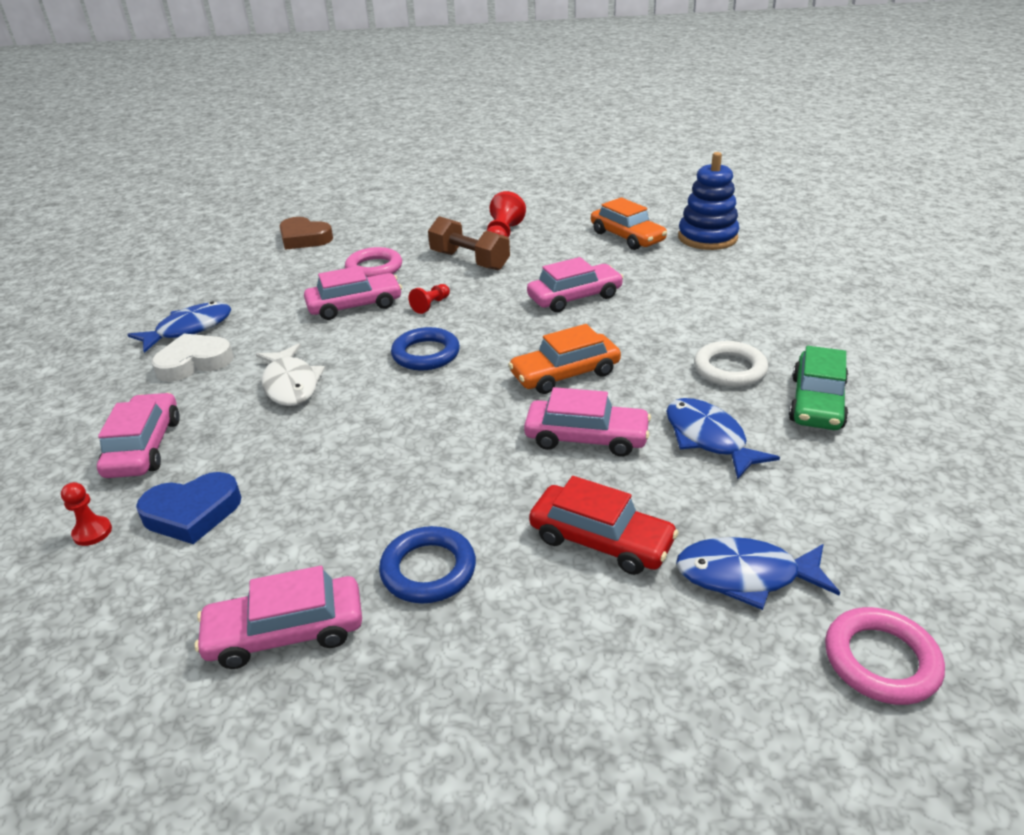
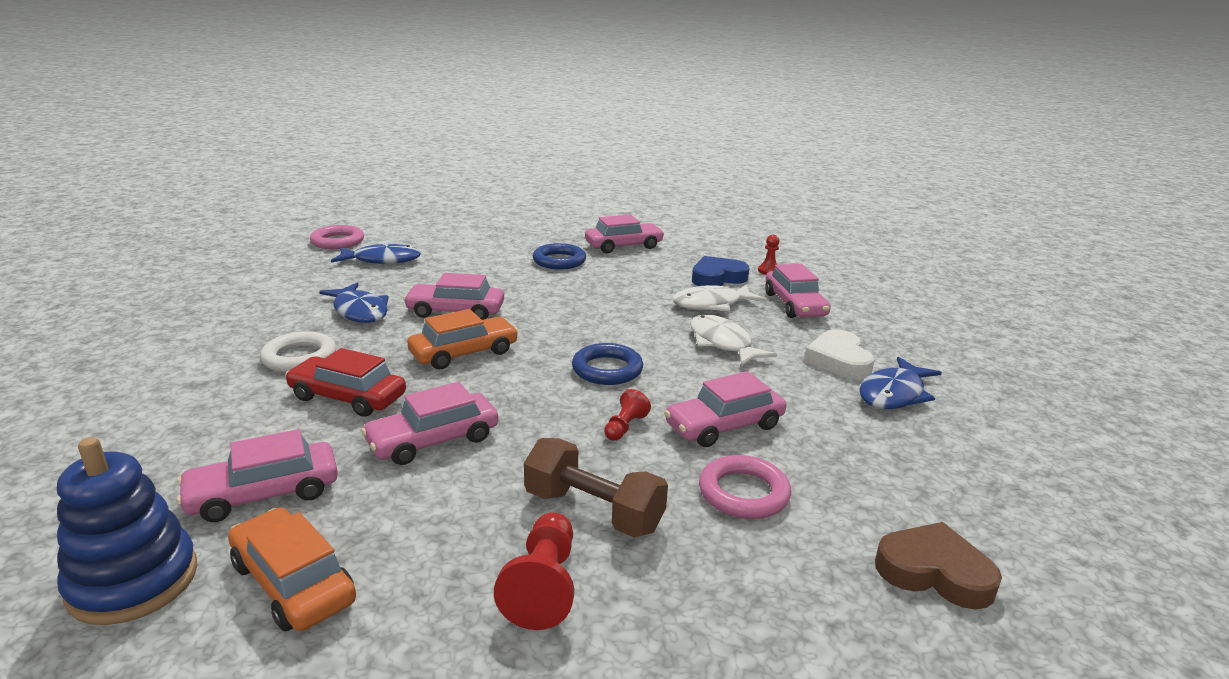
camera: 170 degrees right, 10 degrees down
(194, 362) = (839, 360): white heart -> white heart turned 120 degrees clockwise
(251, 449) = (712, 304): none -> white fish
(601, 540) = (459, 270): red car -> red car (348, 397)
(672, 269) = (264, 493): none -> pink car
(816, 402) = (246, 333): green car -> none

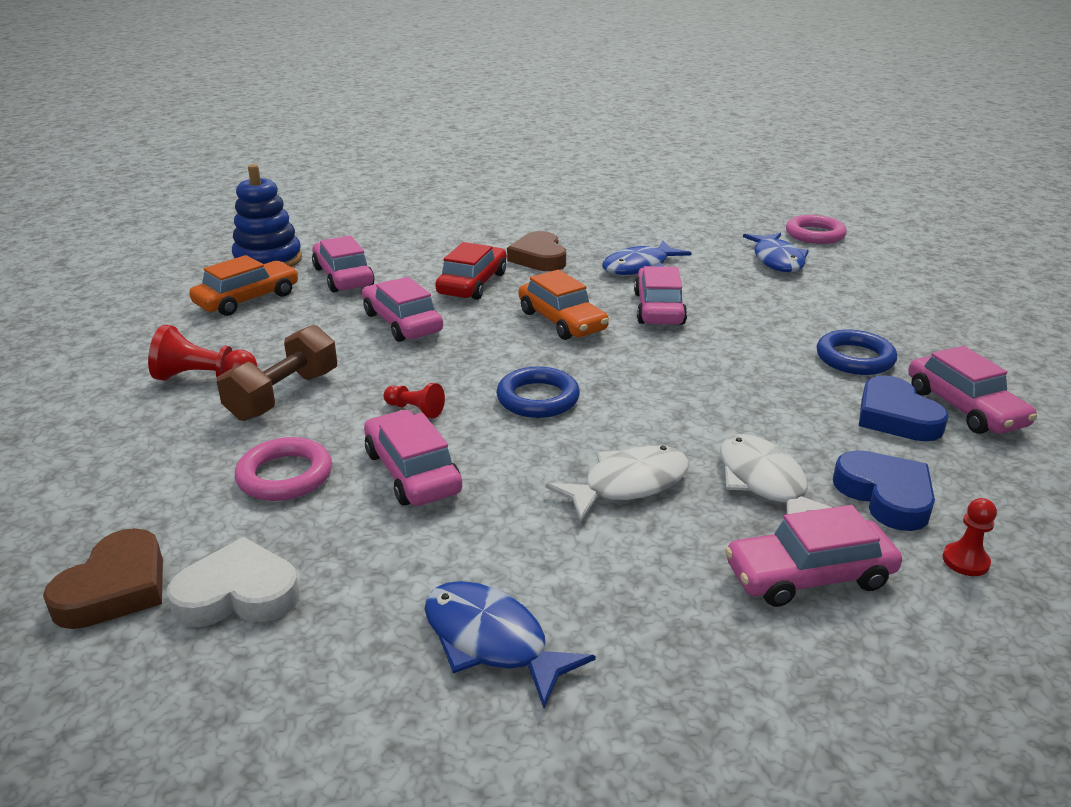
camera: 90 degrees right, 5 degrees up
(299, 357) = (539, 258): white ring -> brown heart
(634, 262) = (895, 417): none -> blue heart
(839, 360) = (597, 597): white heart -> white heart (238, 594)

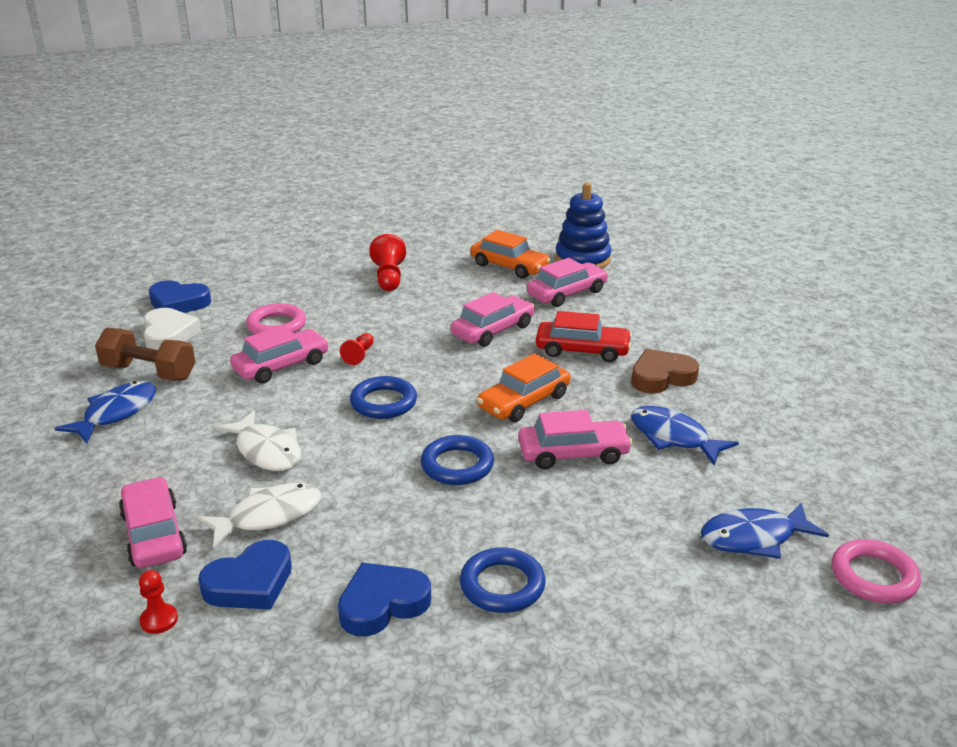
camera: 80 degrees right, 0 degrees up
(115, 588) = (178, 303): brown heart -> blue heart
(283, 395) = (371, 307): brown dumbbell -> brown dumbbell (149, 372)
(672, 364) = (457, 465): none -> blue ring
(964, 407) = (409, 660): pink car -> none

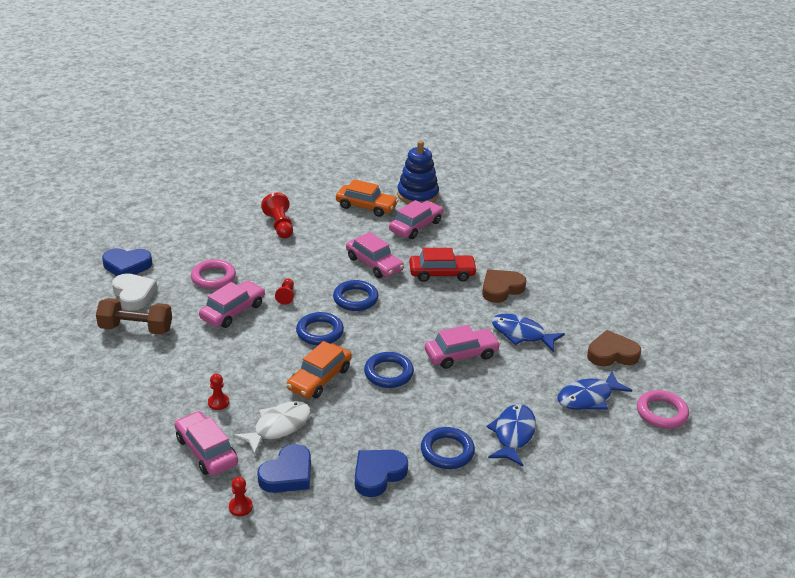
camera: 15 degrees left, 5 degrees up
(116, 413) = (129, 365): blue fish -> blue fish (513, 434)
(204, 473) = (218, 402): none -> red pawn
(266, 451) = (254, 380): white fish -> none
(450, 368) = (355, 299): none -> blue ring
(493, 330) = (374, 264): pink car -> pink car turned 105 degrees clockwise
(524, 401) = (416, 319): orange car -> orange car (319, 378)
(809, 480) = (612, 354): none -> brown heart

